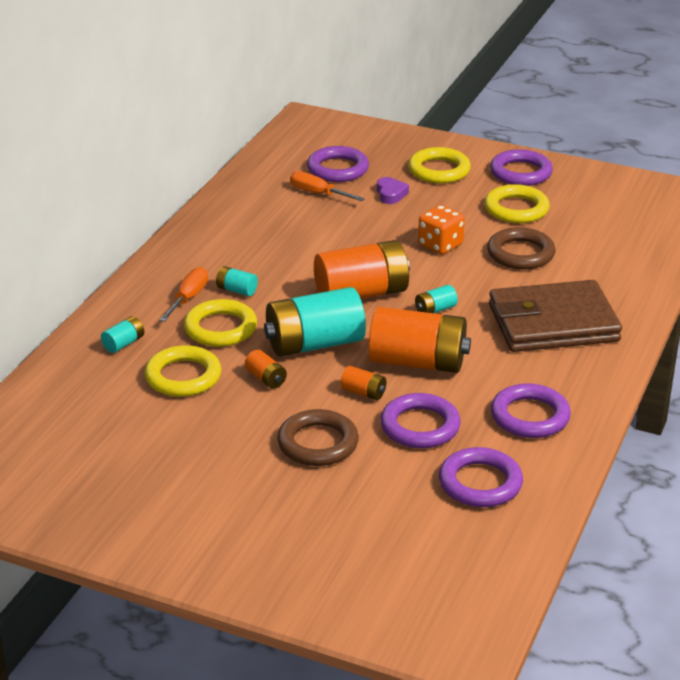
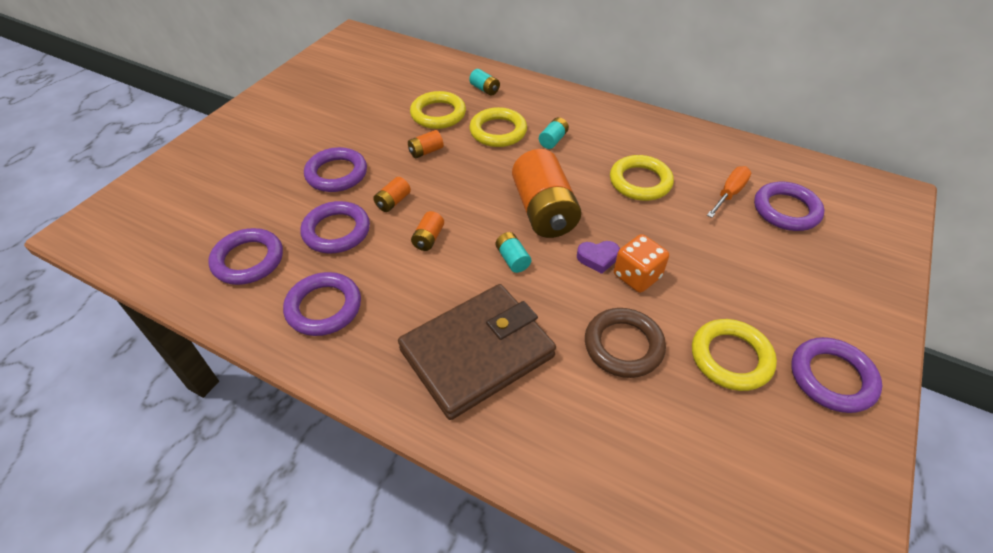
camera: 95 degrees right, 15 degrees up
(188, 298) = (542, 116): orange screwdriver -> none
(314, 344) = (468, 178): turquoise battery -> none
(318, 443) = (336, 174): brown ring -> purple ring
(391, 194) = (741, 246): purple heart -> purple heart (598, 258)
(418, 362) = (428, 238): orange battery -> orange battery, size x0.43
(439, 170) = (810, 293): yellow ring -> yellow ring (640, 182)
(553, 323) = (477, 353): brown wallet -> brown wallet turned 60 degrees clockwise

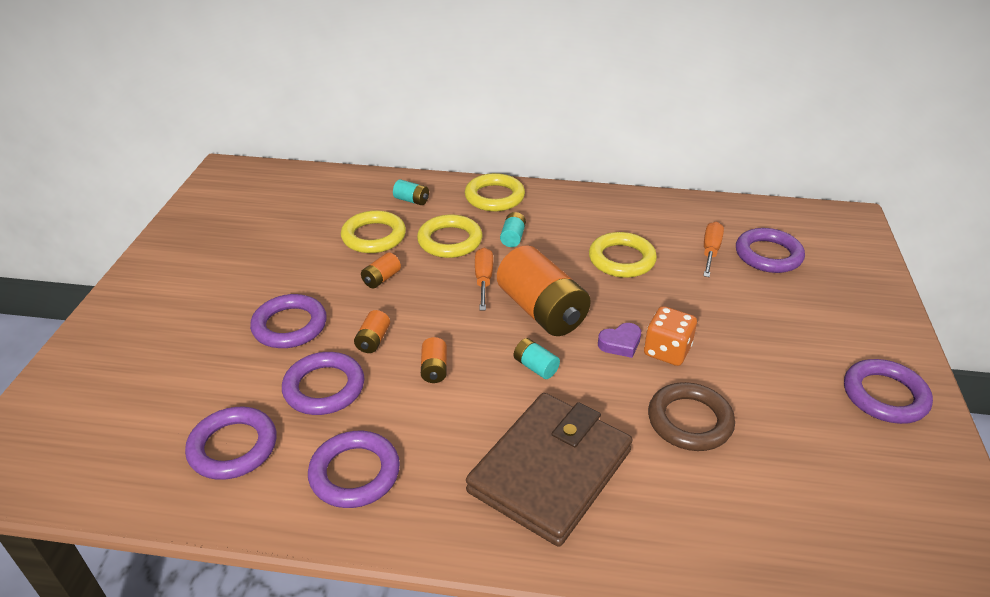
camera: 20 degrees left, 10 degrees down
(508, 172) = (483, 280): none -> orange screwdriver
(731, 358) = (791, 403): yellow ring -> yellow ring (494, 197)

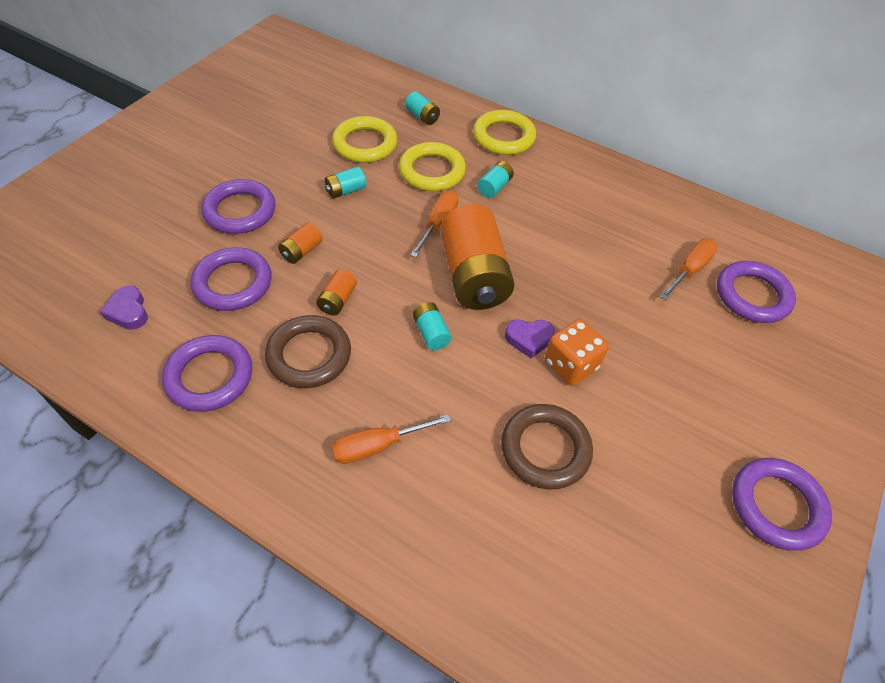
camera: 20 degrees right, 15 degrees up
(233, 447) = (128, 311): purple ring -> purple heart
(381, 279) = (346, 191): orange battery -> turquoise battery
(438, 422) = (309, 355): none -> brown ring
(550, 471) = (378, 445): brown wallet -> orange screwdriver
(621, 259) = (589, 247): yellow ring -> none

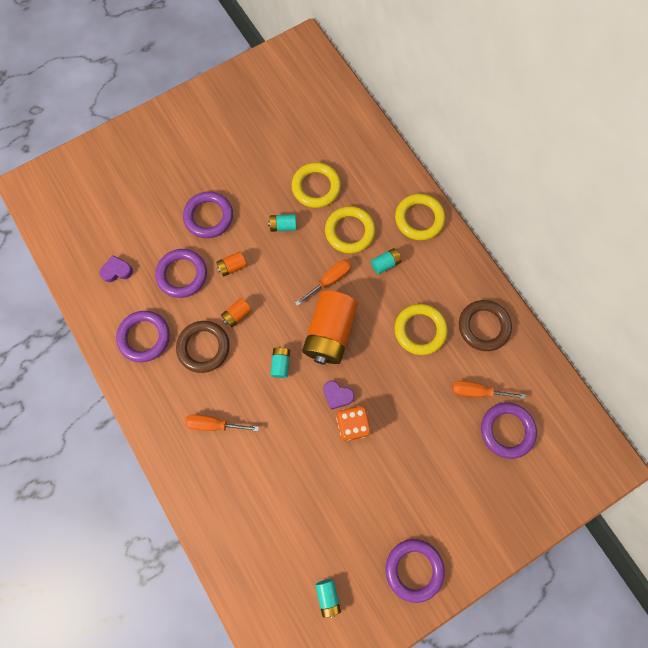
camera: 30 degrees right, 20 degrees up
(128, 311) = (117, 271): purple heart -> purple heart turned 75 degrees clockwise
(422, 116) = (370, 175): turquoise battery -> turquoise battery (328, 596)
(545, 449) = (304, 471): brown ring -> brown ring (483, 326)
(580, 235) = (420, 330): none -> yellow ring
(689, 270) = (477, 391): orange screwdriver -> orange screwdriver turned 150 degrees counterclockwise

